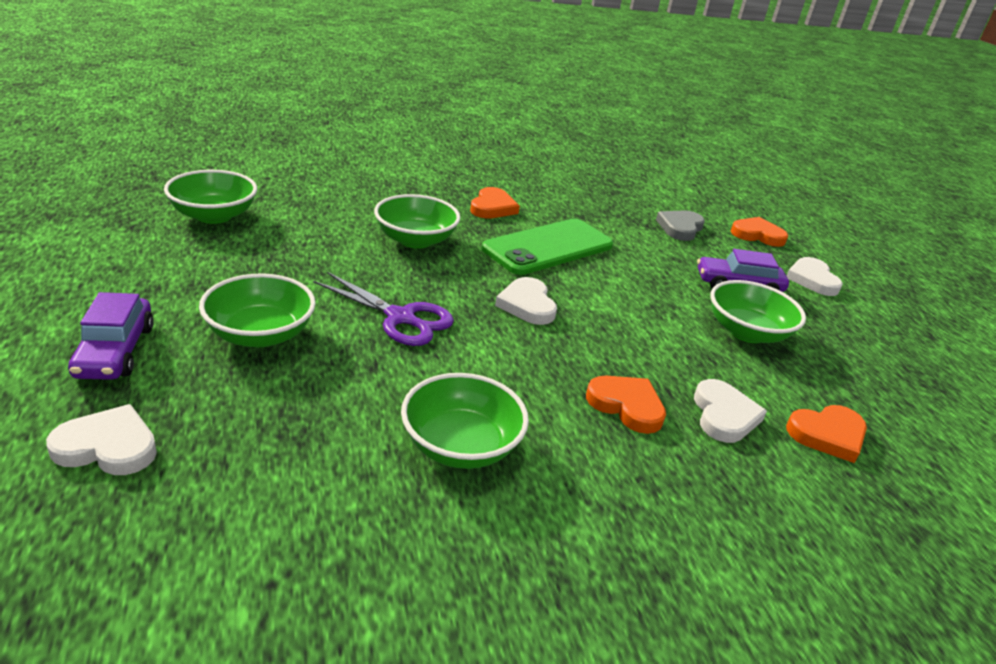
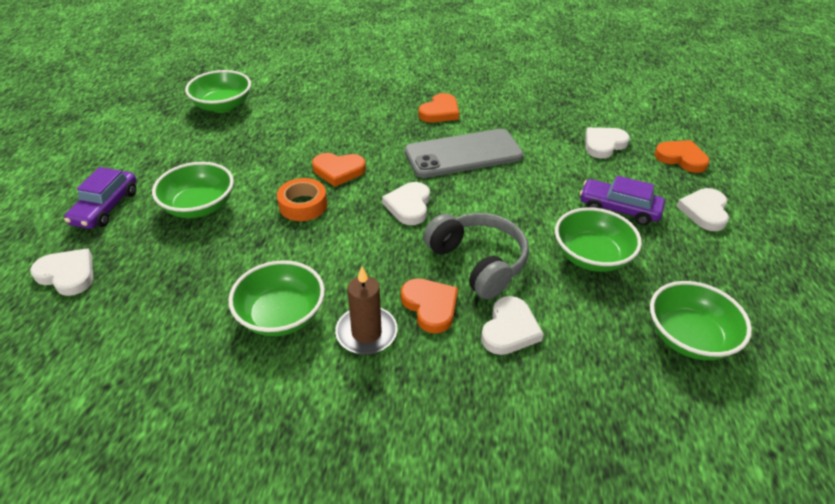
camera: 25 degrees right, 10 degrees up
(400, 318) = (303, 205): purple scissors -> orange tape
(415, 240) = (356, 138): green bowl -> green bowl (689, 337)
(548, 247) = (463, 154): green phone -> grey phone
(577, 447) = (366, 333): none -> brown candle
(643, 353) = (478, 262): none -> grey headphones
(680, 228) = (604, 144): grey heart -> white heart
(827, 435) = (594, 365): orange heart -> orange heart (338, 171)

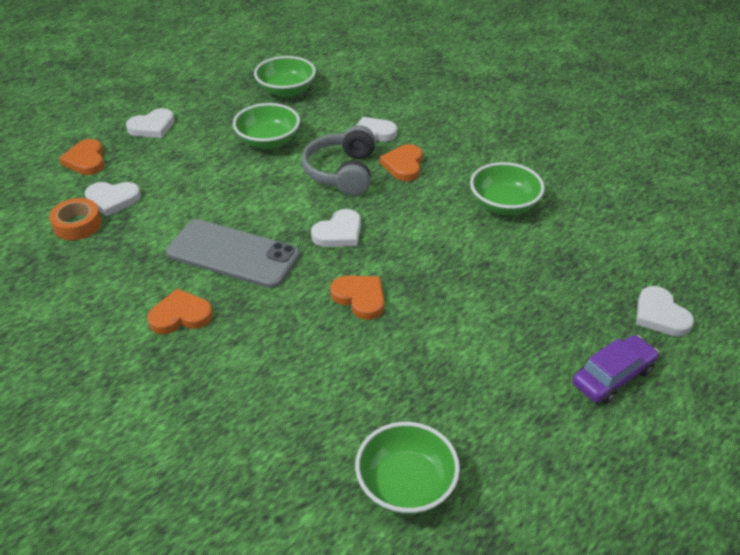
camera: 140 degrees left, 0 degrees up
(199, 207) = (518, 327): green bowl -> none
(303, 205) = (423, 279): orange tape -> orange tape (77, 224)
(366, 333) = (457, 171): brown candle -> none
(619, 209) = (199, 155): purple car -> none

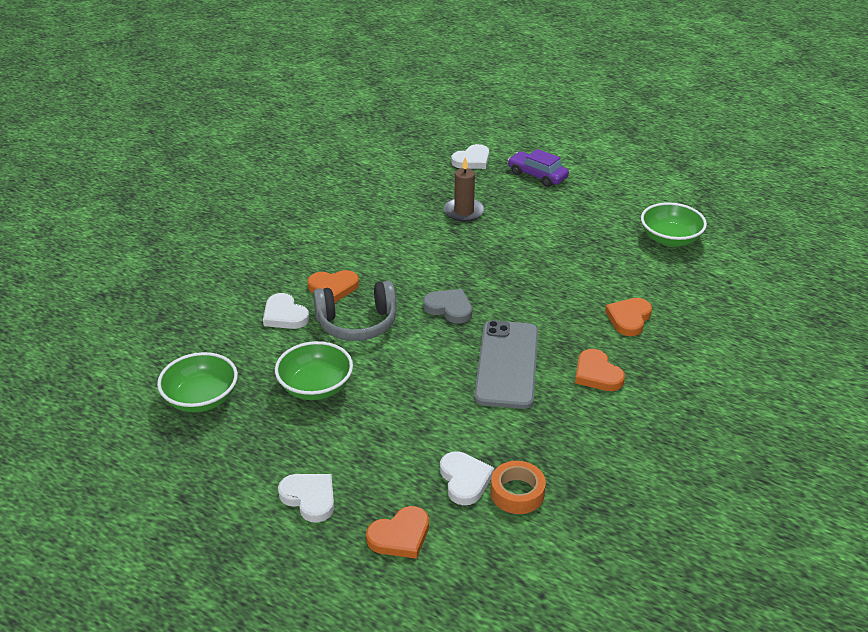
camera: 105 degrees left, 5 degrees down
(339, 233) = (449, 308): white heart -> grey heart
(360, 298) = (523, 283): orange heart -> orange heart (629, 318)
(504, 205) = (375, 228): green bowl -> none
(525, 280) = (464, 212): none -> brown candle

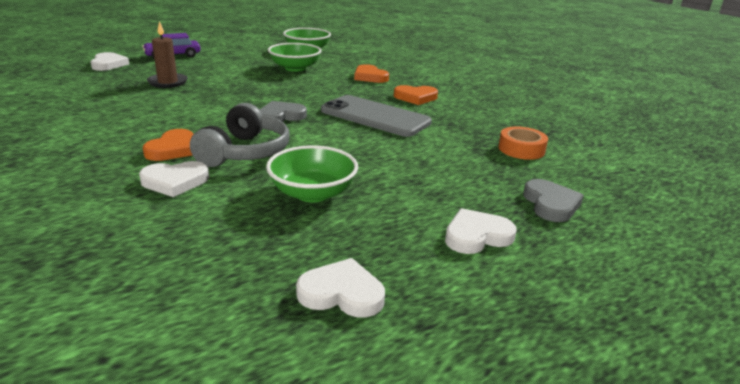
camera: 65 degrees left, 10 degrees down
(201, 399) = (248, 267): green bowl -> green bowl (295, 68)
(400, 536) = (551, 204): orange heart -> grey heart
(465, 480) = (496, 162): white heart -> white heart (342, 293)

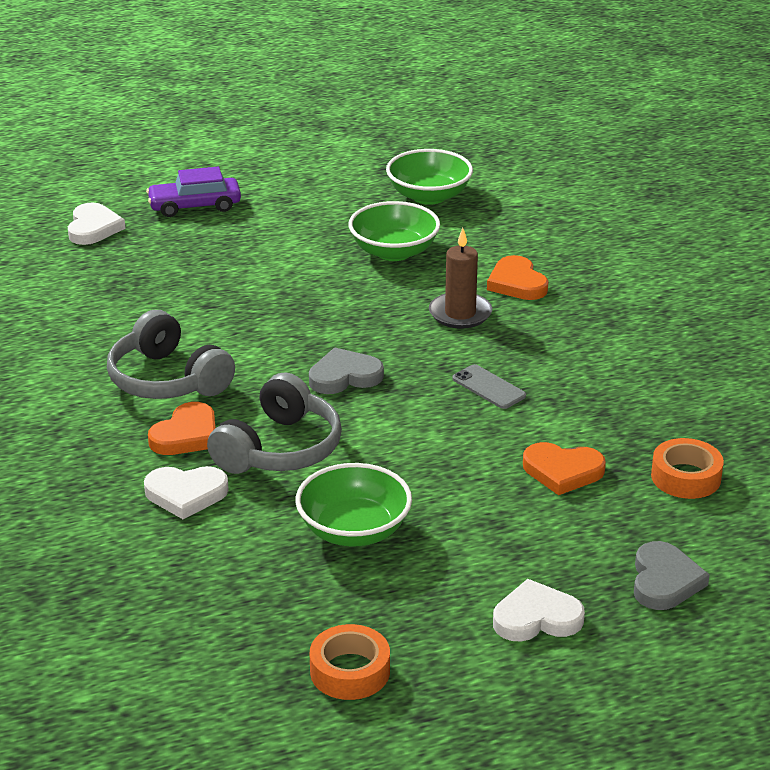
camera: 15 degrees right, 5 degrees up
(158, 123) = (167, 380): none -> grey headphones
(168, 82) = (184, 282): brown candle -> brown candle (460, 314)
(342, 293) = (350, 671): white heart -> orange tape
(375, 116) = (488, 387): grey phone -> grey phone, size x0.45
(415, 97) = (574, 344): orange heart -> orange heart (562, 471)

